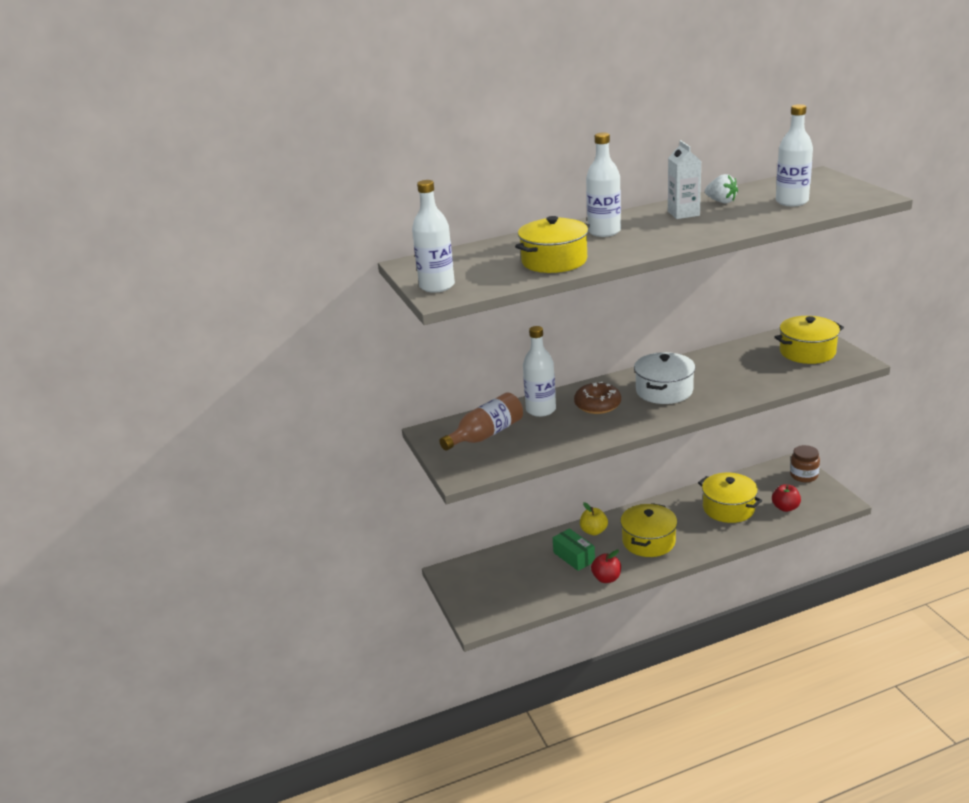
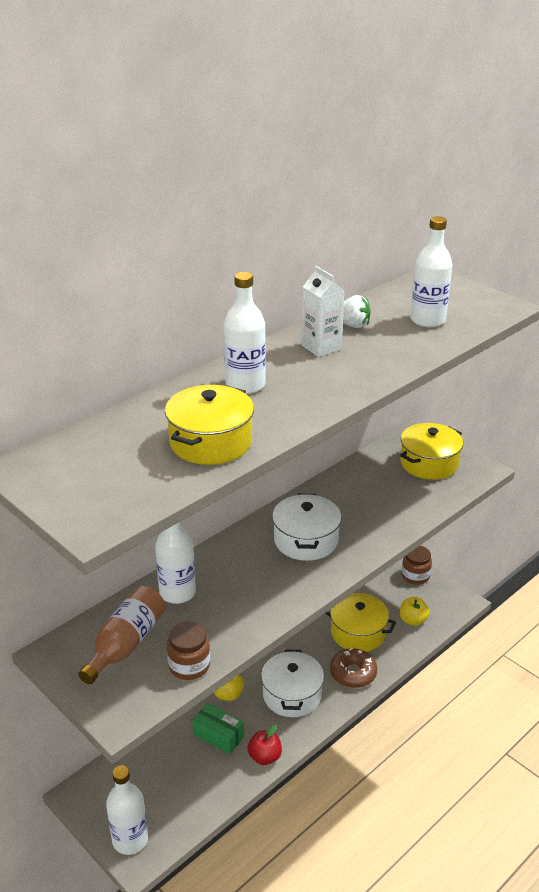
camera: 25 degrees left, 5 degrees up
(437, 286) = (78, 506): white bottle -> white bottle (130, 840)
(527, 454) = (189, 666): none -> brown jar
(597, 405) = (240, 574): brown donut -> brown donut (353, 673)
(648, 541) = (292, 695): yellow pot -> white pot
(785, 507) = (413, 620): red apple -> yellow apple

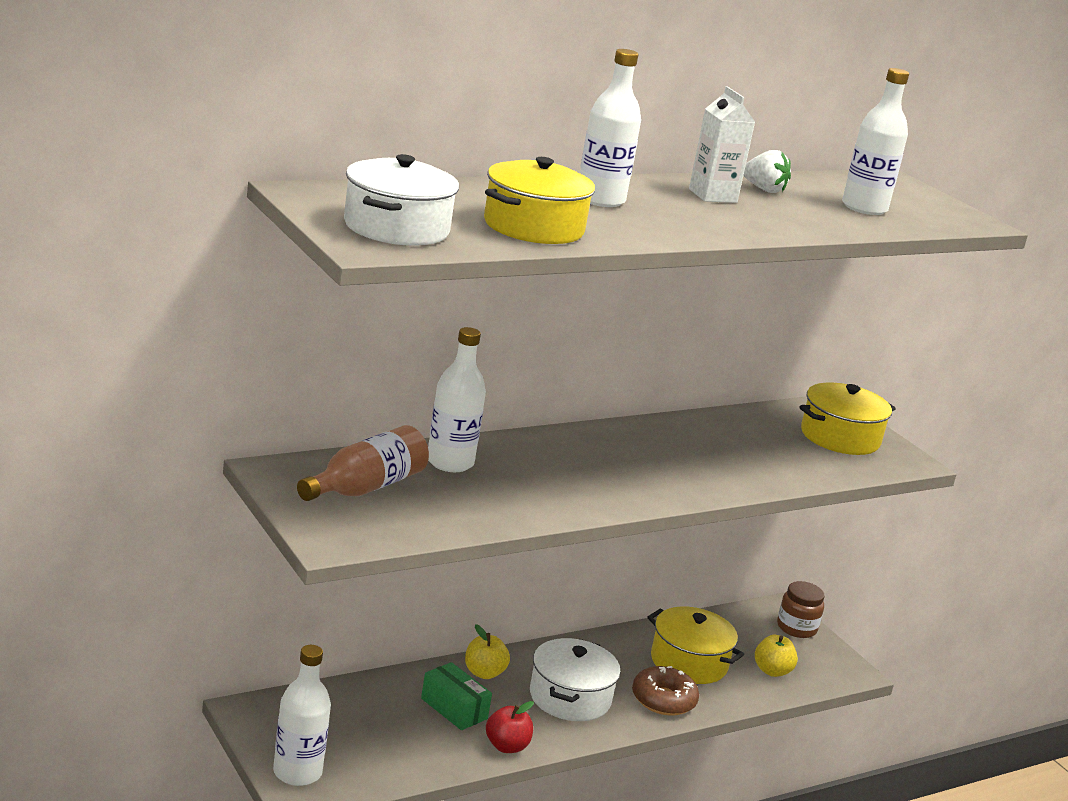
camera: 10 degrees right, 10 degrees down
(189, 666) = (435, 525): brown jar -> none
(306, 540) = (637, 461): white pot -> white pot (396, 228)

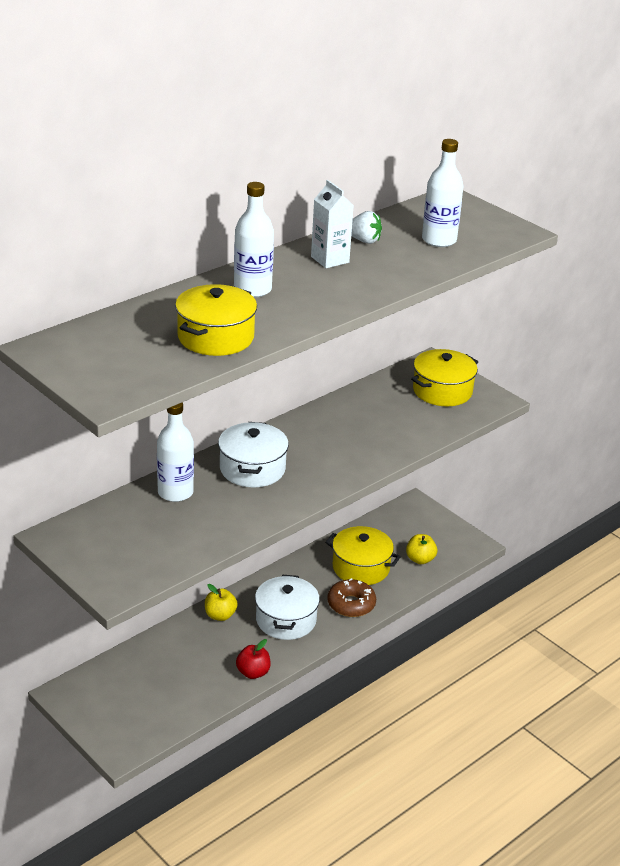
camera: 10 degrees left, 10 degrees up
(297, 772) = (114, 734): white bottle -> none
(365, 487) = (123, 533): brown bottle -> none
(396, 228) = (120, 369): white pot -> white pot (252, 469)
(454, 708) = (207, 651): green box -> none
(796, 628) = (429, 517): brown jar -> none

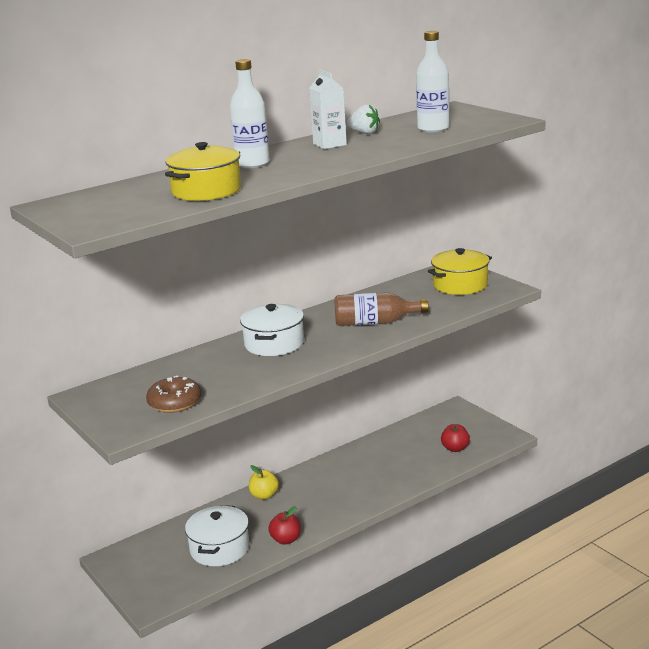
camera: 10 degrees right, 10 degrees down
(175, 492) = (200, 362): white bottle -> none
(286, 620) = (323, 498): white pot -> white pot (219, 548)
(351, 604) = (386, 484): brown donut -> brown donut (174, 402)
(358, 443) = (375, 322): none -> brown bottle
(361, 567) = (399, 456): yellow pot -> none
(420, 559) = (455, 448): yellow apple -> red apple

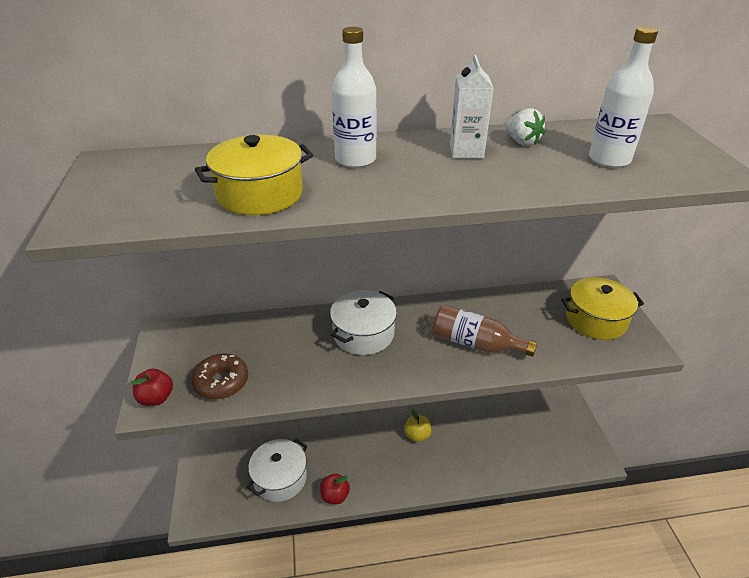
camera: 25 degrees right, 15 degrees up
(264, 495) = (349, 432): yellow apple -> yellow apple (417, 435)
(455, 448) = (540, 453): red apple -> red apple (156, 398)

